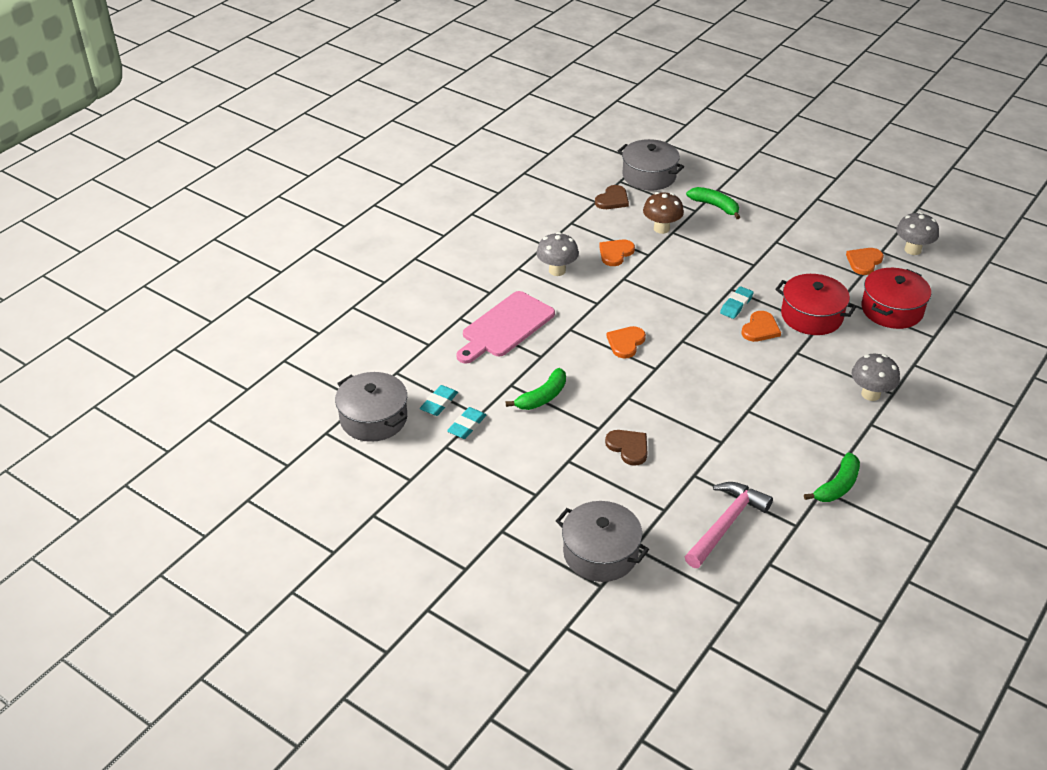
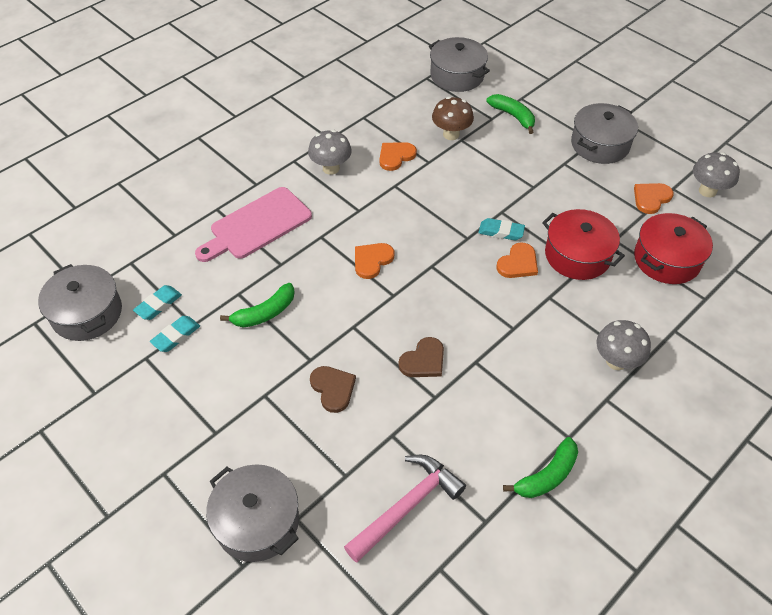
camera: 10 degrees right, 10 degrees up
(612, 200) = (412, 97): brown heart -> brown heart (423, 360)
(736, 305) = (501, 232): turquoise eraser -> turquoise eraser turned 60 degrees clockwise
(804, 222) = (600, 144): none -> grey pot

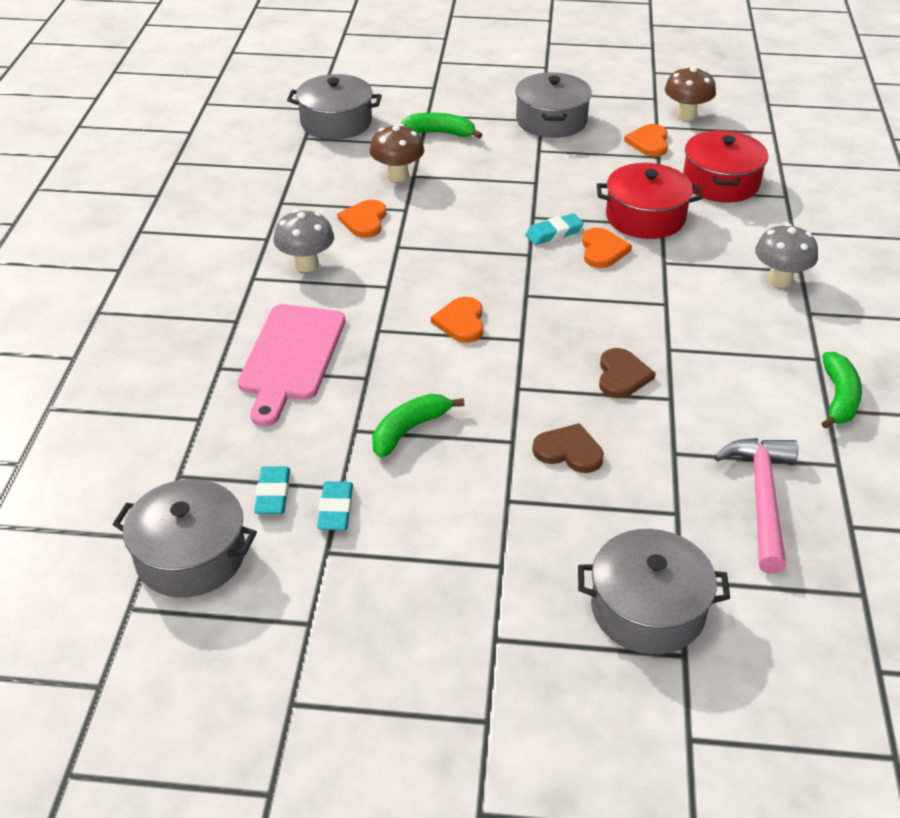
camera: 40 degrees left, 10 degrees down
(265, 313) = (409, 430): green banana -> green banana turned 150 degrees counterclockwise
(707, 191) = (686, 115): grey mushroom -> brown mushroom

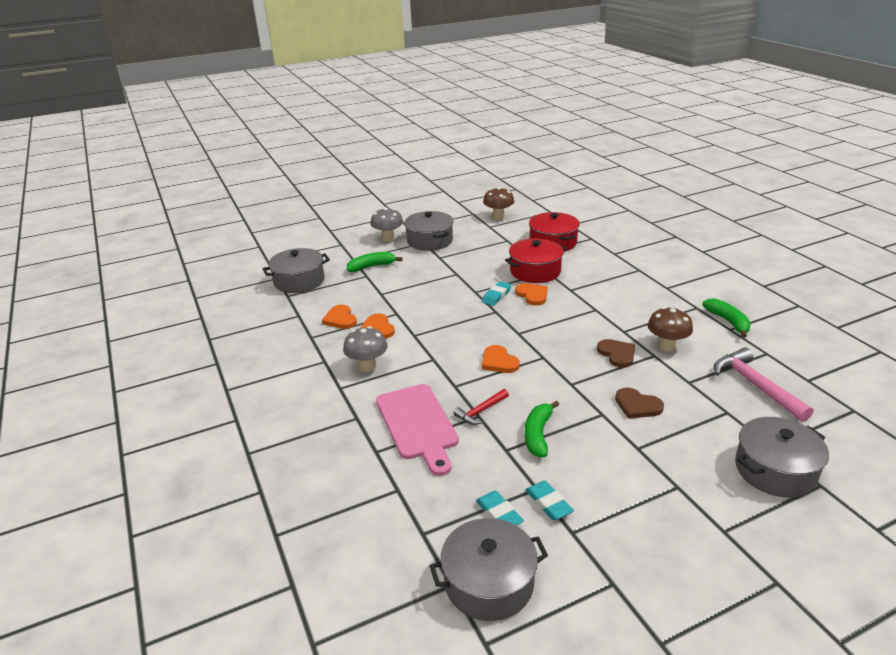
camera: 30 degrees left, 10 degrees down
(374, 373) = (480, 411): none -> red hammer
(397, 175) = (371, 297): brown mushroom -> brown mushroom (666, 346)
(569, 451) = (637, 405): brown heart -> brown heart turned 135 degrees counterclockwise
(649, 142) = (494, 235): orange heart -> orange heart (340, 319)
(780, 280) = (635, 277): grey mushroom -> grey mushroom (388, 238)

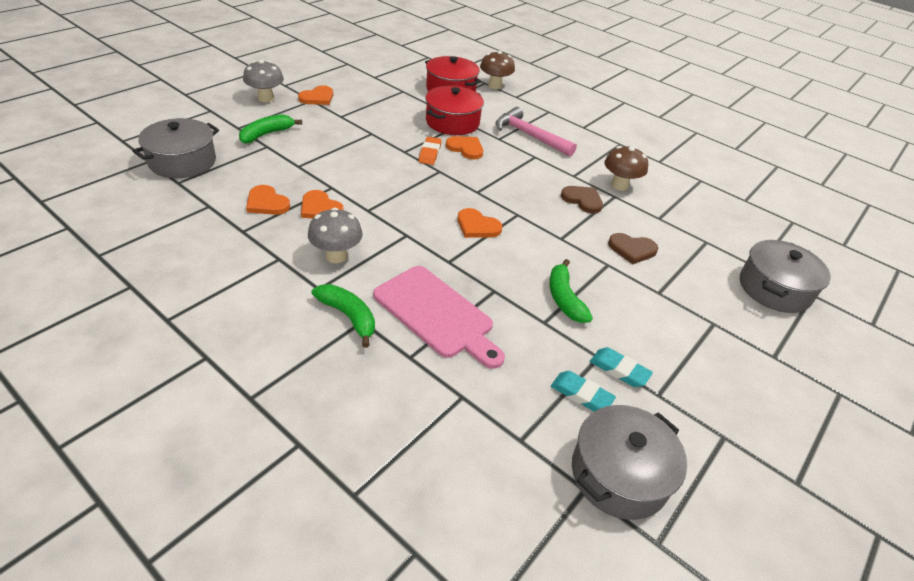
camera: 30 degrees left, 10 degrees up
(429, 241) = (317, 98): grey pot -> orange heart
(480, 411) = (493, 285): red hammer -> none
(496, 296) = (430, 153): turquoise eraser -> orange eraser
(498, 217) = (377, 65): brown mushroom -> brown mushroom (495, 86)
(728, 322) = (653, 154): green banana -> green banana (348, 316)
(755, 385) = (711, 212): pink hammer -> pink hammer (529, 135)

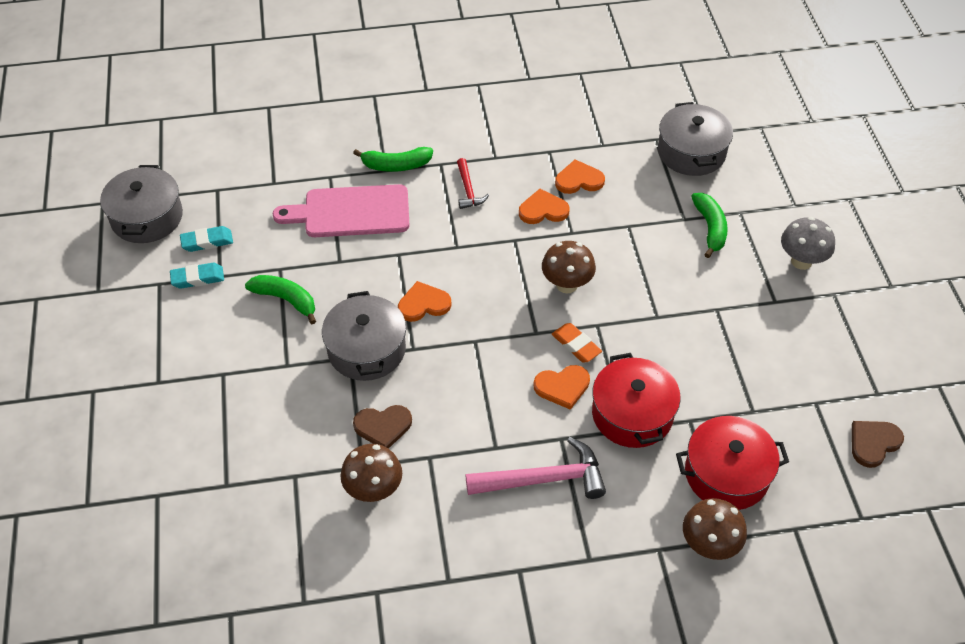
camera: 135 degrees right, 10 degrees up
(317, 98) = (779, 310): orange heart -> none
(336, 256) = (468, 190): grey mushroom -> red hammer
(384, 173) = (566, 285): none -> brown mushroom
(632, 249) = (282, 403): brown heart -> brown heart (873, 443)
(774, 289) = (126, 477): grey pot -> grey pot (366, 349)

